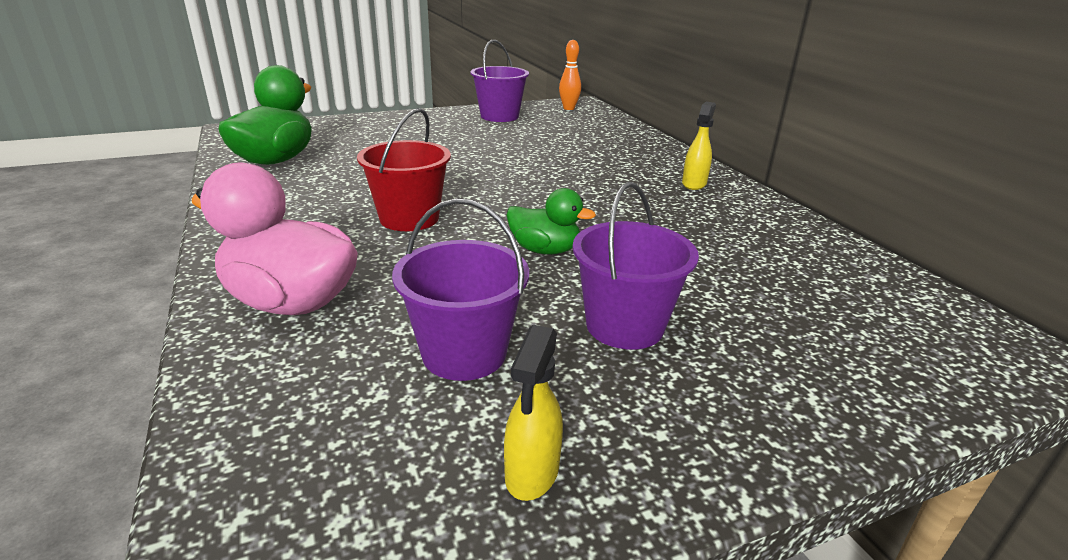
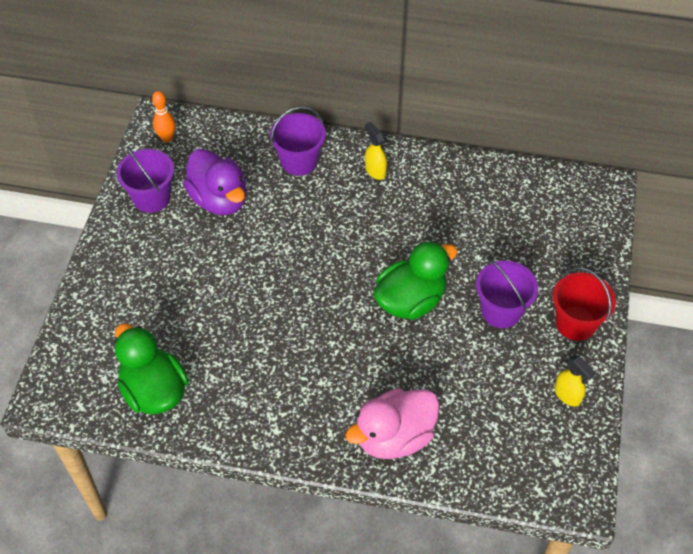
camera: 55 degrees left, 25 degrees up
(409, 218) = (324, 347): red bucket -> red bucket (575, 323)
(464, 353) = (484, 383): purple bucket -> purple bucket (299, 161)
(536, 135) = (219, 199): none -> purple duck
(544, 250) = (410, 301): green duck -> green duck, size x1.70

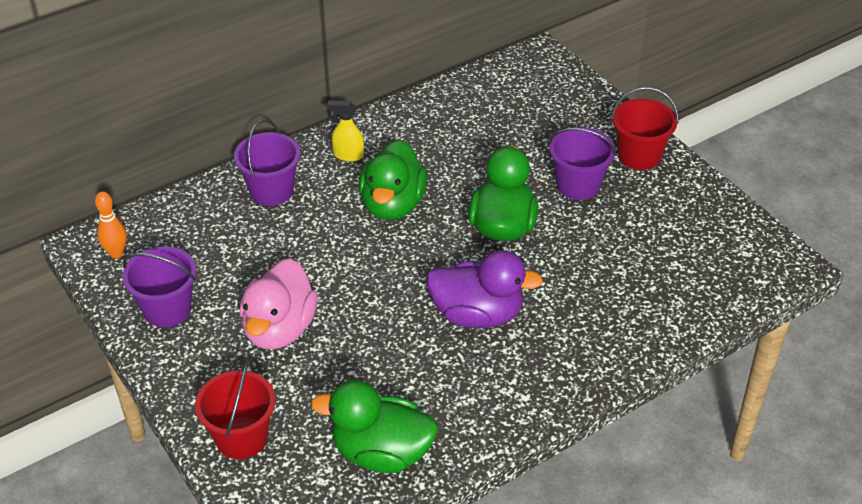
camera: 45 degrees left, 10 degrees down
(96, 314) = (241, 437): none -> red bucket
(219, 199) = (237, 267): purple duck -> purple duck (477, 314)
(360, 229) = (392, 205): none -> green duck
(394, 437) = (619, 328): pink duck -> pink duck (279, 329)
(567, 395) = (696, 206): yellow spray bottle -> none

